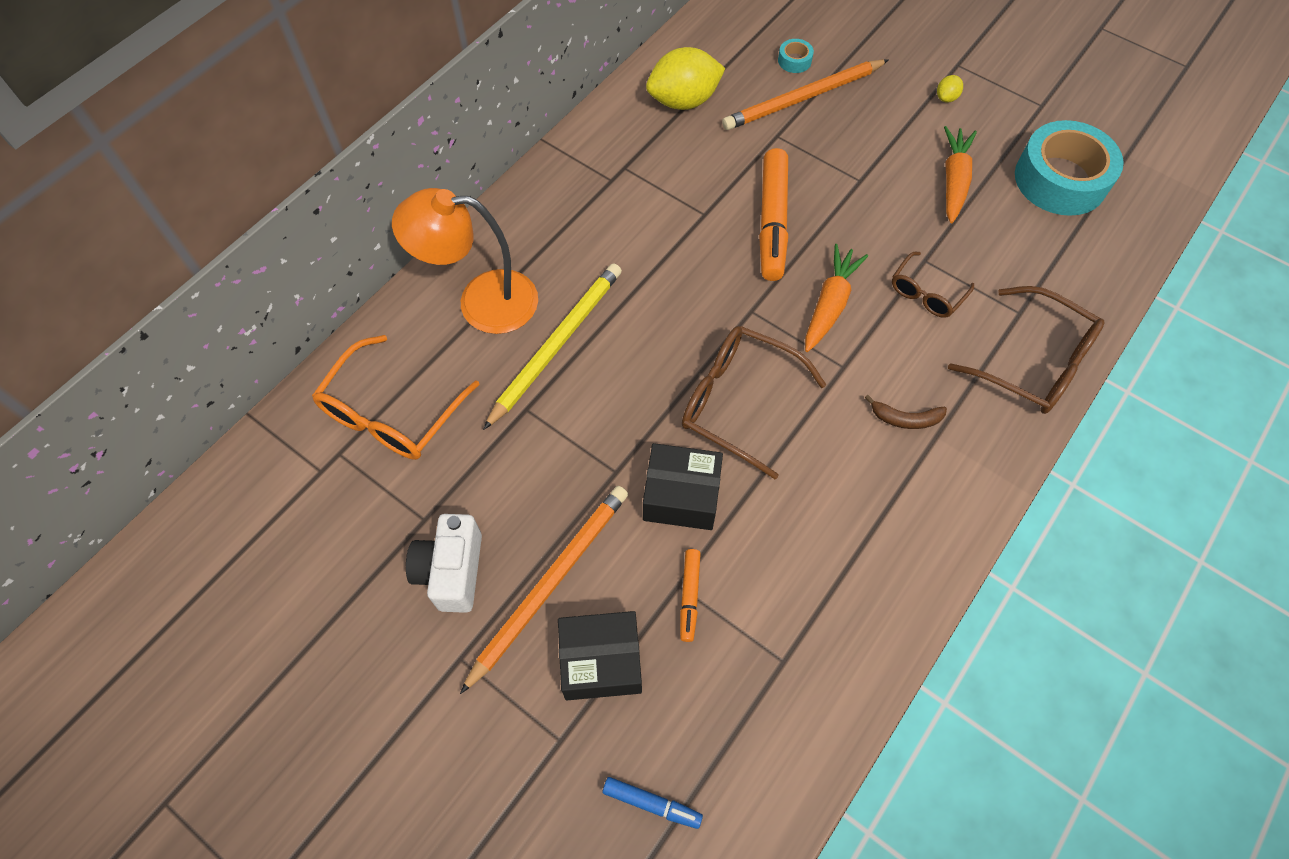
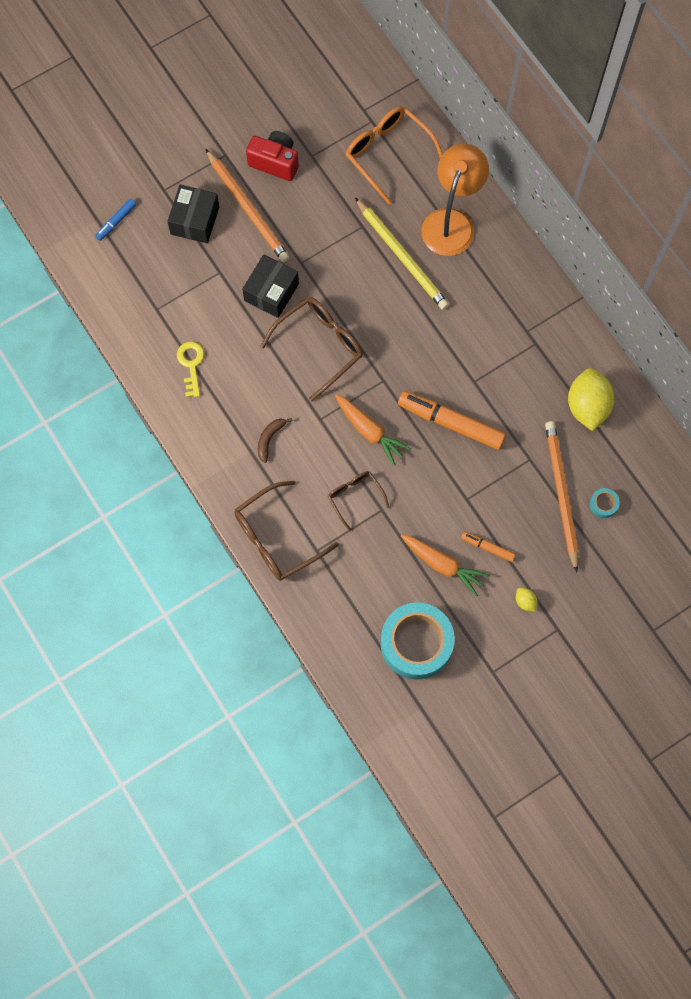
camera: 110 degrees right, 10 degrees up
(452, 571) = (275, 162): white camera -> red camera
(689, 596) = (211, 275): orange marker -> orange marker (487, 547)
(851, 568) = (191, 365): none -> yellow key

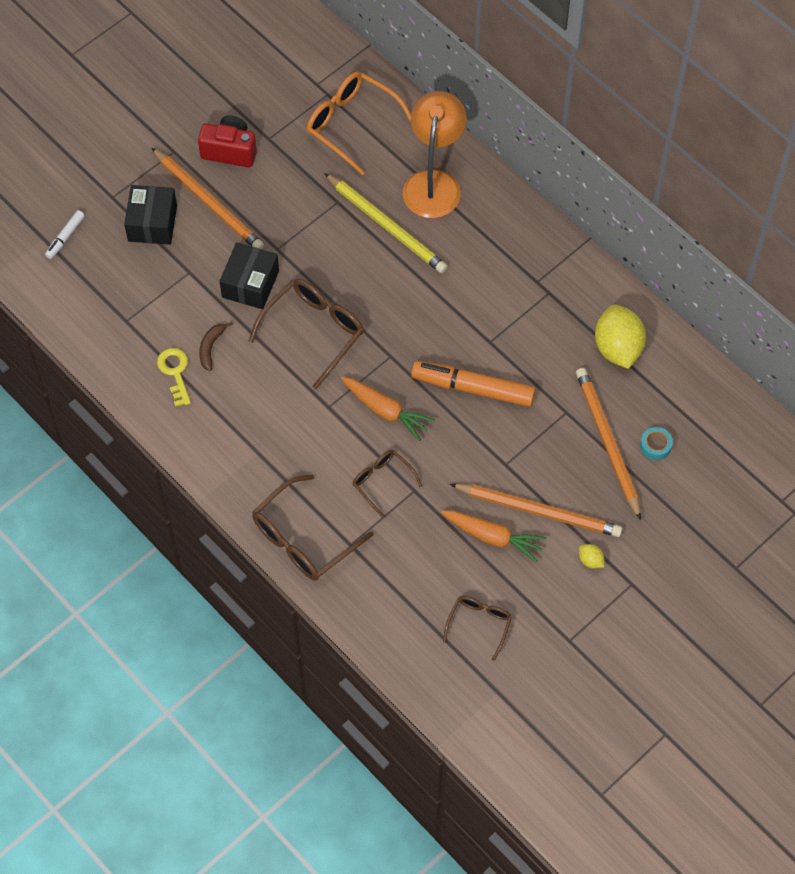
camera: 10 degrees left, 10 degrees down
(116, 222) = (65, 237): blue marker -> white marker
(269, 439) = (276, 436): brown banana -> brown banana (211, 347)
(416, 643) = (479, 624): turquoise tape -> brown glasses
(487, 547) = (538, 511): orange marker -> orange pencil

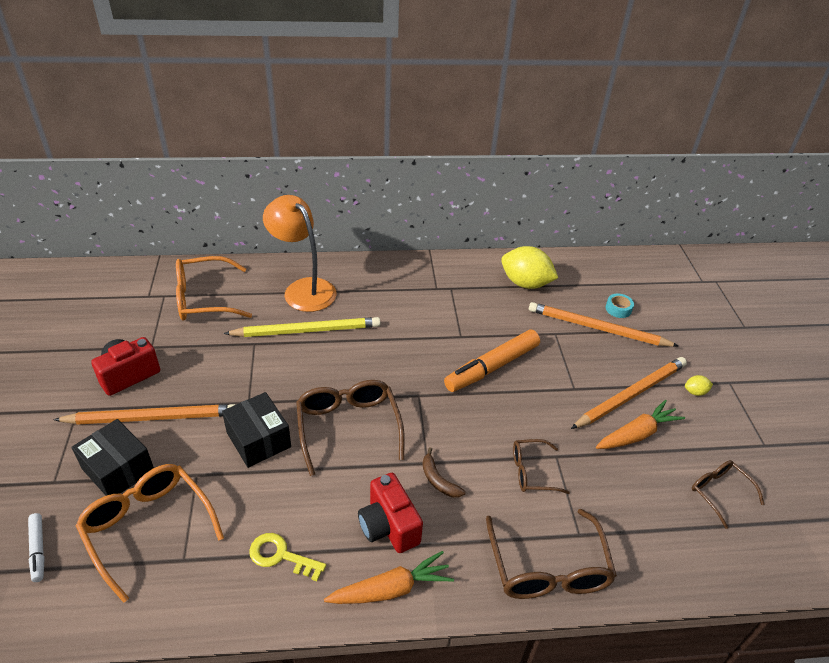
camera: 55 degrees left, 20 degrees down
(129, 280) = (148, 527): none -> orange glasses
(211, 347) = (286, 509): brown banana -> brown banana (438, 480)
(252, 419) = (388, 526): none -> red camera
(385, 411) = (465, 428): orange carrot -> orange carrot (391, 589)

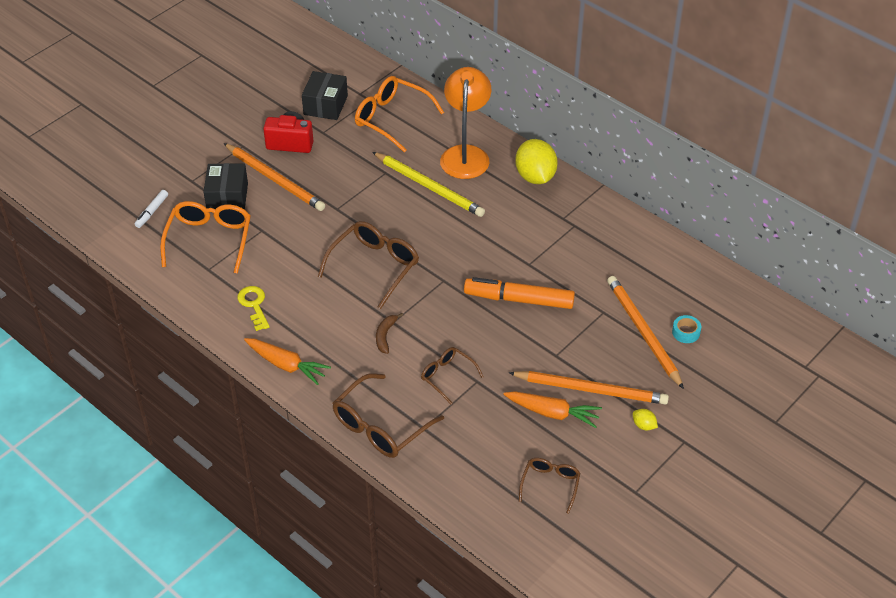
camera: 50 degrees right, 5 degrees up
(258, 440) = (316, 235): black box -> black box (325, 105)
(388, 526) = (325, 336): red camera -> none
(525, 283) = (640, 262): yellow lemon -> yellow lemon (535, 176)

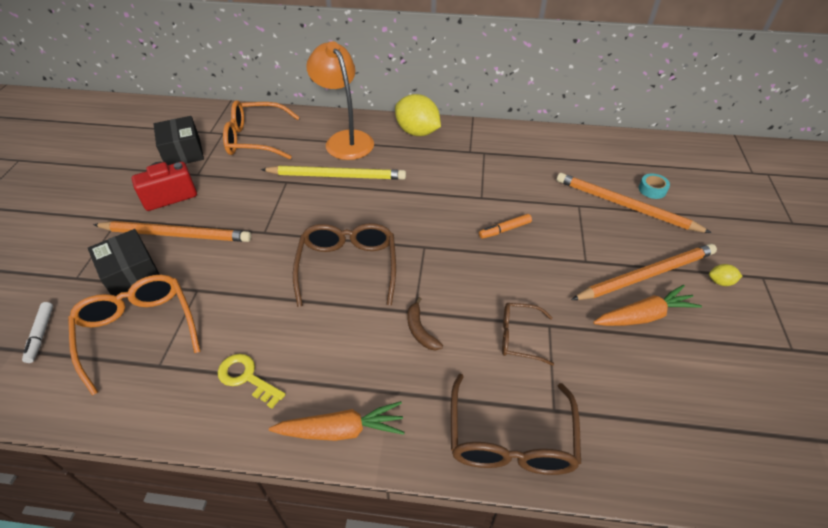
camera: 35 degrees left, 0 degrees up
(519, 299) = (504, 230): orange marker -> orange marker, size x0.49
(550, 484) = (726, 392): brown glasses -> none

